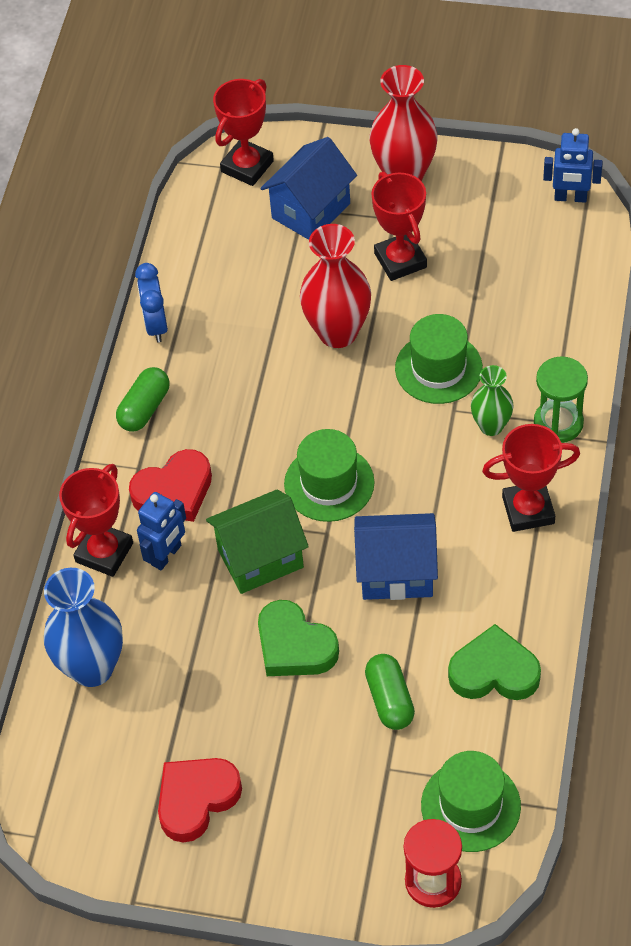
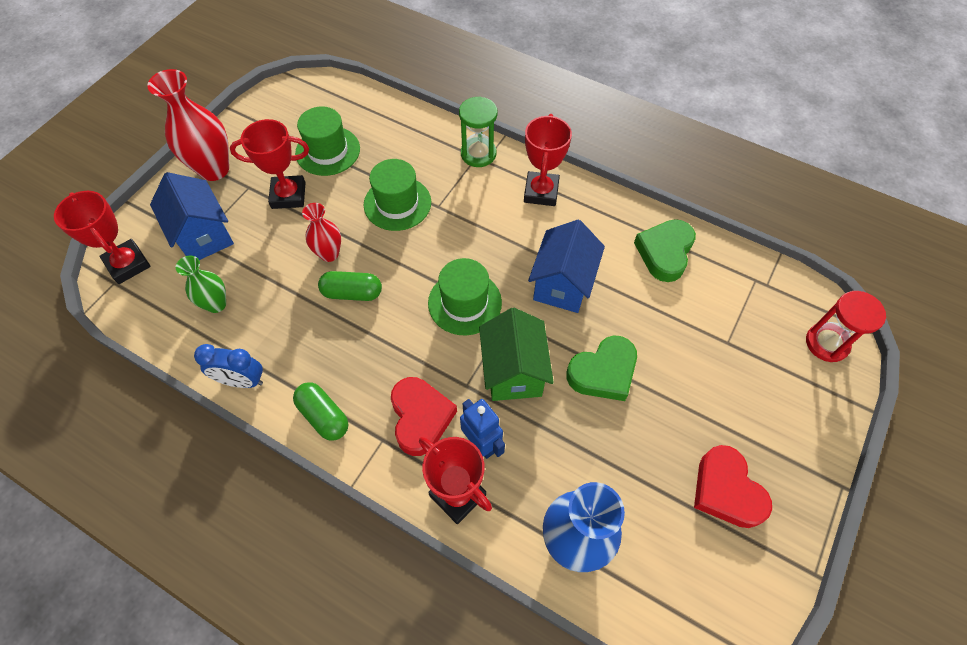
camera: 75 degrees left, 5 degrees up
(338, 332) = (329, 254): red vase -> red vase, size x0.58
(389, 699) = (669, 323): green capsule -> green capsule (352, 293)
(470, 806) = (769, 301): green hat -> green hat (328, 151)
(491, 426) = (462, 190): green vase -> green vase (216, 304)
(570, 197) = (299, 89): blue robot -> none

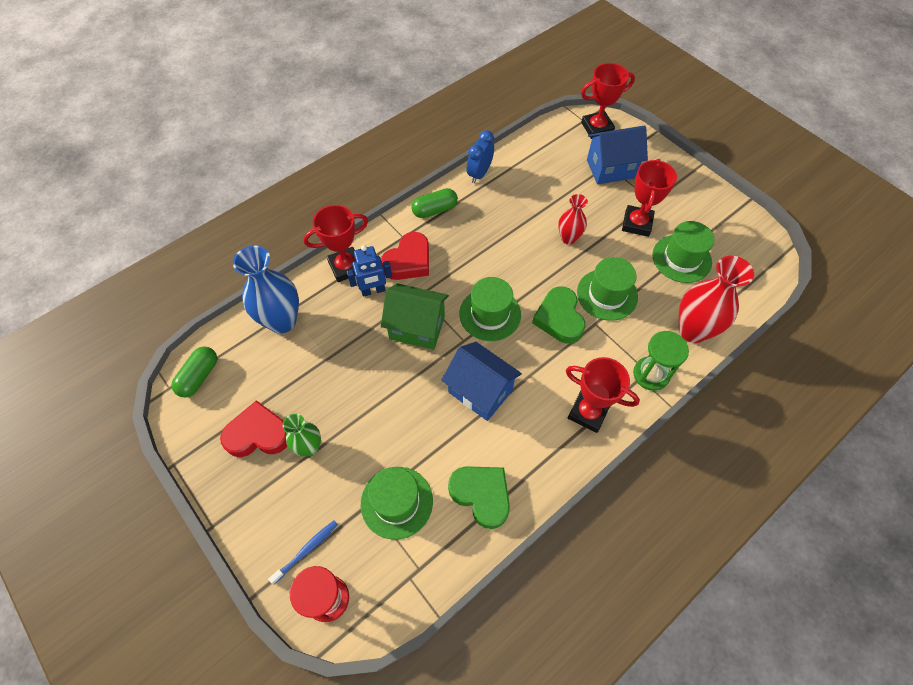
camera: 110 degrees right, 0 degrees up
(214, 169) = (677, 182): red vase -> red vase (692, 330)
(216, 304) = (546, 168): green vase -> green vase (309, 447)
(352, 293) = (526, 245): green capsule -> green capsule (199, 376)
(420, 417) = (408, 261): red heart -> red heart turned 60 degrees counterclockwise
(603, 372) = (388, 389): green heart -> green heart (559, 318)
(712, 319) = (396, 502): none -> green hat
(802, 380) = (306, 550): none -> blue toothbrush

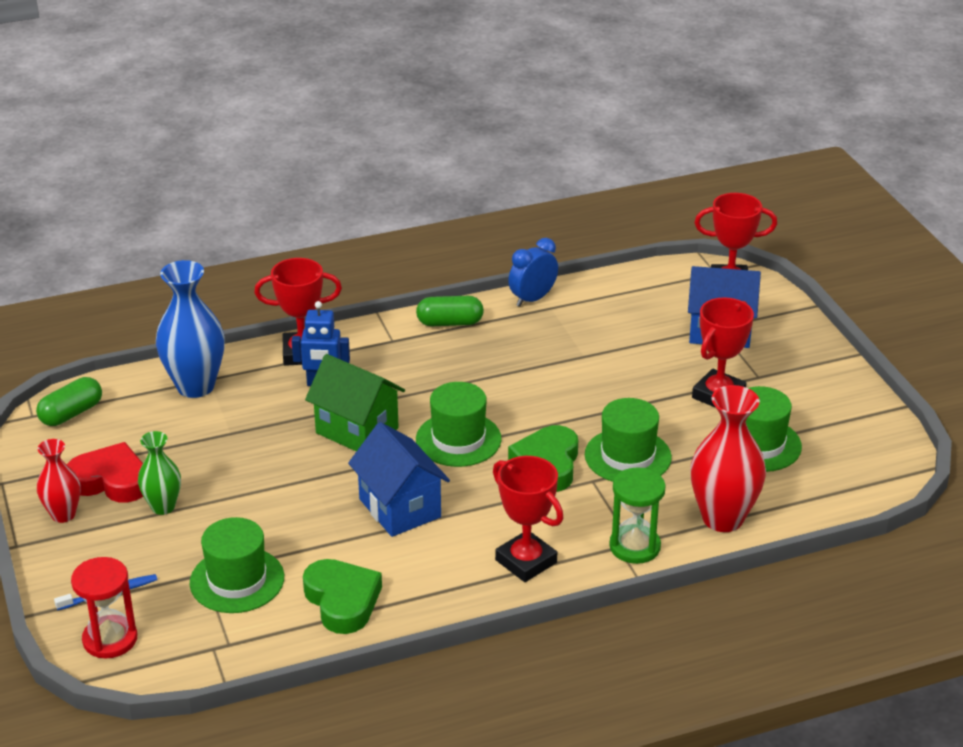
camera: 20 degrees right, 25 degrees down
(408, 261) = (385, 365): red heart -> none
(568, 238) = (612, 389): red vase -> red vase (63, 514)

